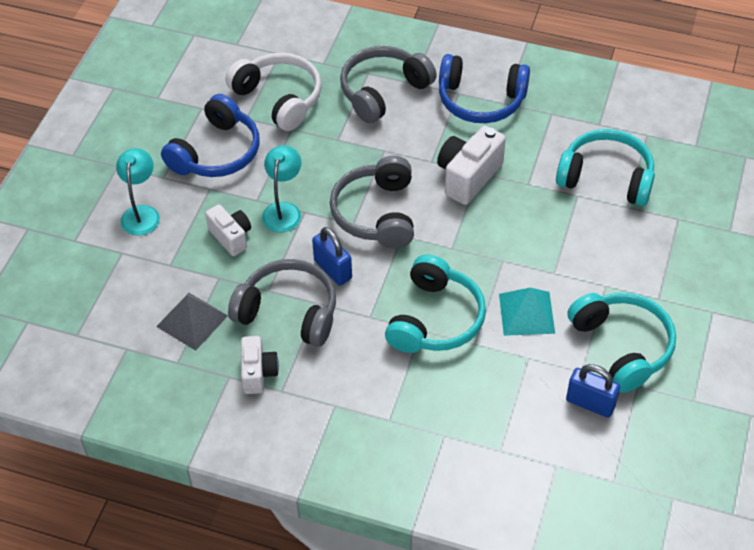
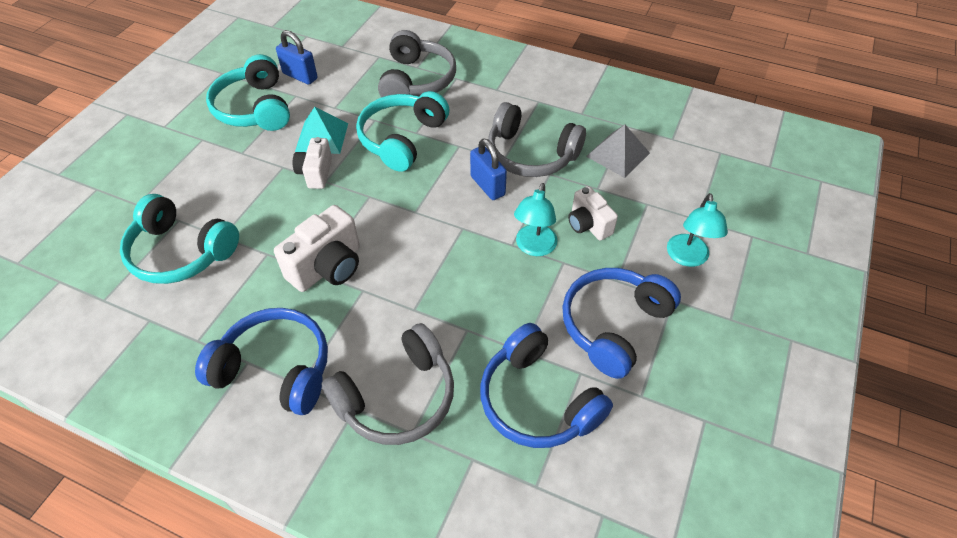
camera: 175 degrees left, 0 degrees up
(258, 373) = (557, 113): white camera -> white camera (316, 173)
(279, 98) = (537, 400): white headphones -> blue headphones
(376, 213) = (436, 235): grey headphones -> grey headphones (417, 80)

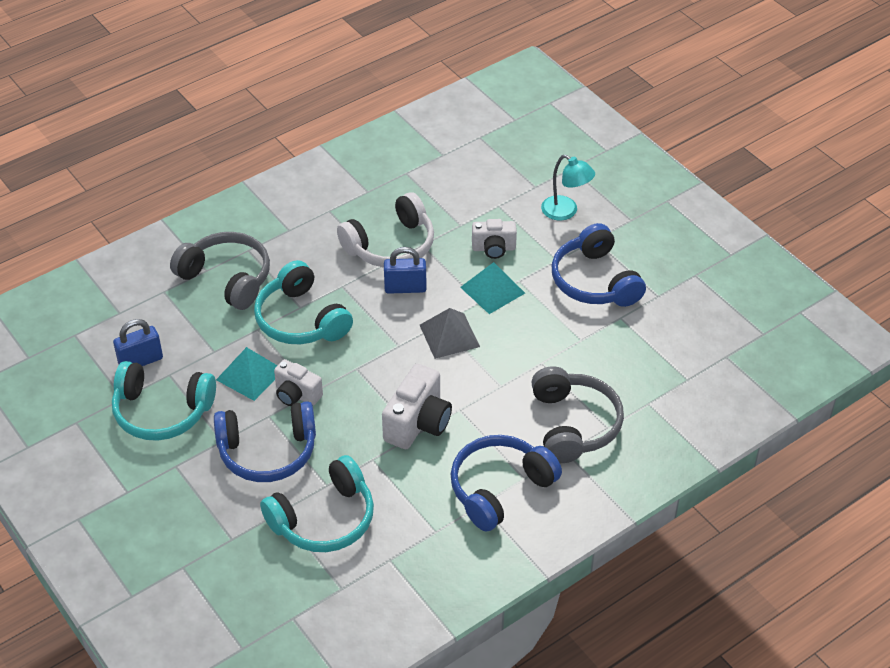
camera: 60 degrees left, 5 degrees down
(328, 267) = (418, 423): white camera -> white camera turned 45 degrees clockwise
(531, 155) = (391, 246): grey headphones -> white headphones
(534, 247) = (492, 290): turquoise lamp -> turquoise pyramid
(537, 400) = (627, 350): blue headphones -> blue headphones (267, 452)
(618, 154) = (434, 194): grey pyramid -> grey pyramid (449, 335)

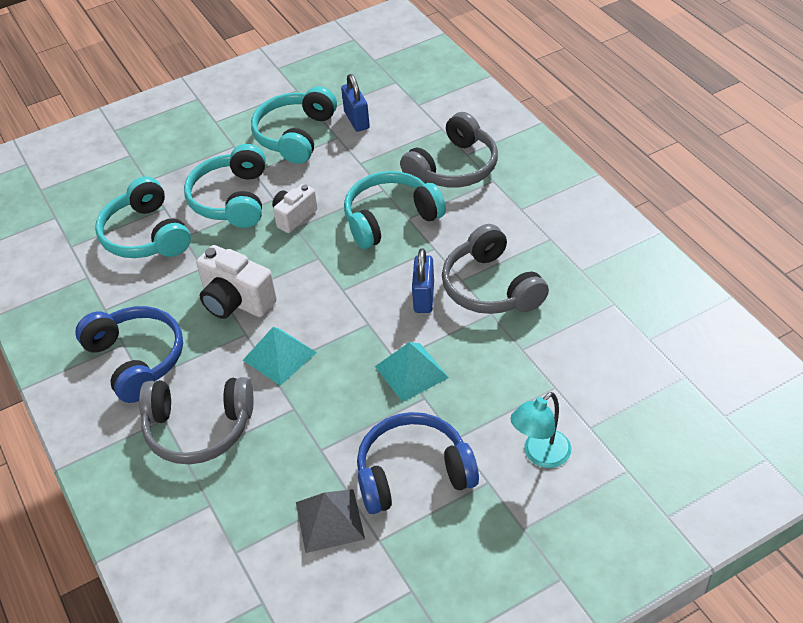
camera: 100 degrees right, 0 degrees up
(250, 374) = (326, 186): turquoise pyramid -> turquoise pyramid (279, 356)
(267, 452) = (231, 199): blue headphones -> turquoise headphones
(391, 246) = (490, 287): white headphones -> grey headphones
(449, 335) = (348, 331): grey pyramid -> grey pyramid (329, 520)
(493, 248) = (479, 377): white camera -> none

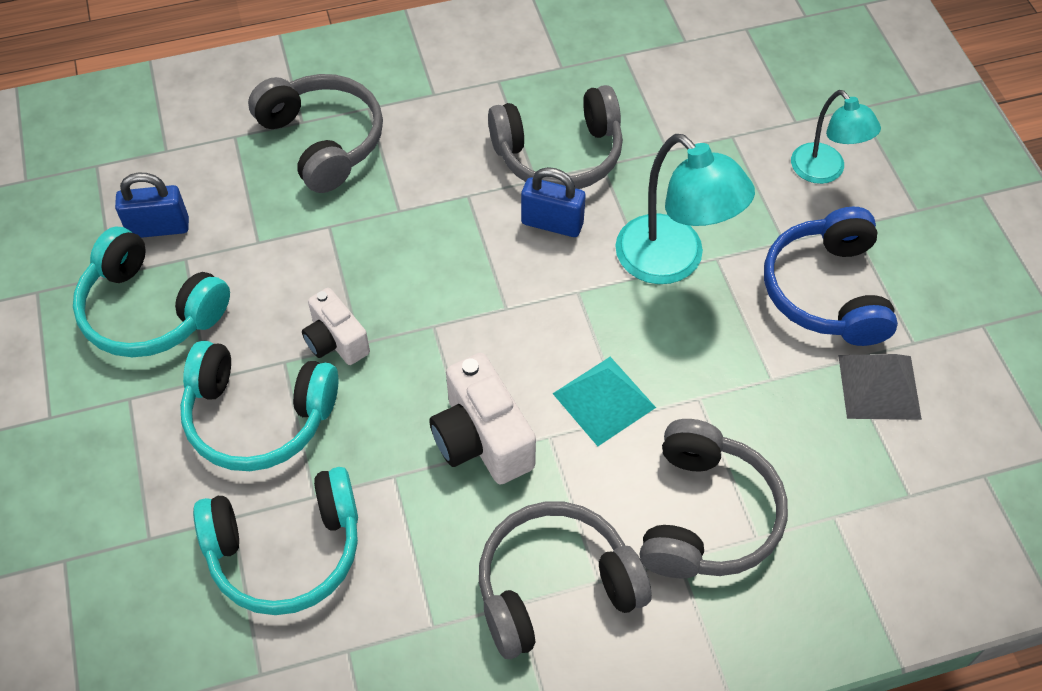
camera: 80 degrees left, 10 degrees up
(137, 359) = (555, 586): blue headphones -> grey headphones
(236, 301) = (482, 439): white camera -> white camera turned 105 degrees clockwise
(390, 218) = (391, 229): turquoise headphones -> none
(411, 372) = (672, 262): turquoise pyramid -> turquoise lamp

